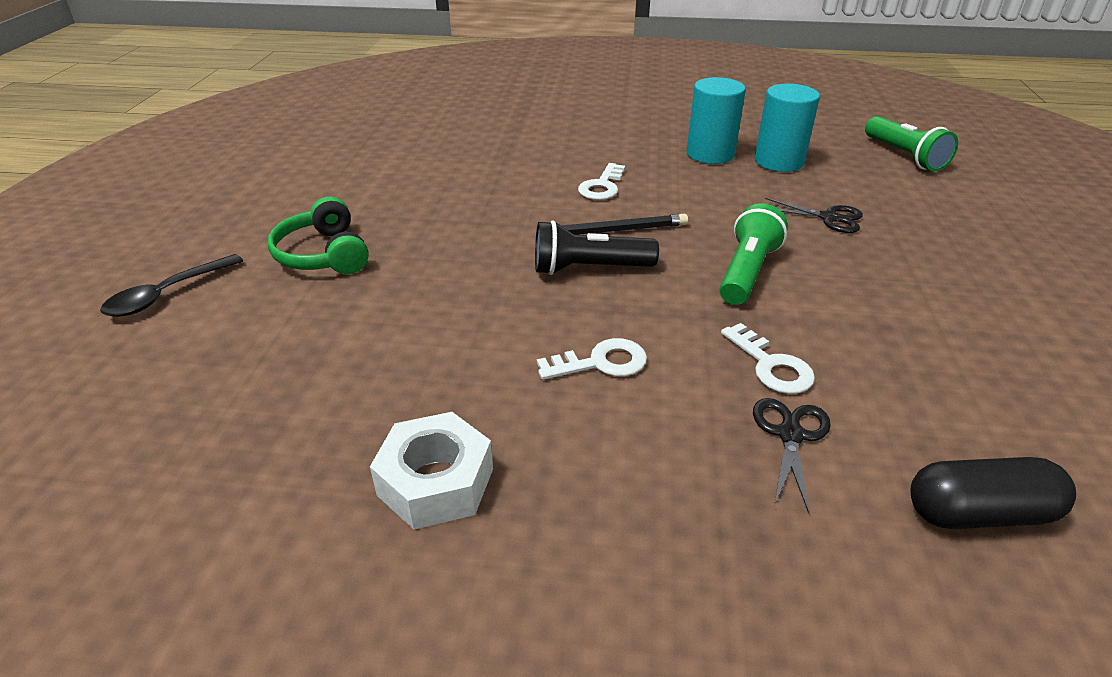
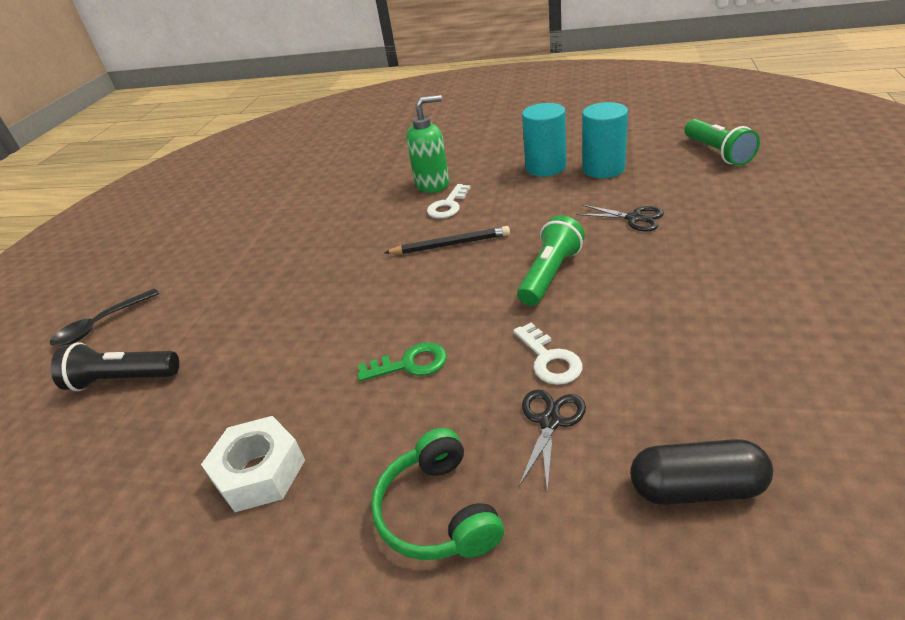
camera: 10 degrees right, 0 degrees up
(323, 254) = (219, 283): green headphones -> green headphones (438, 512)
(576, 161) = (433, 184): none -> green soap dispenser
(589, 269) = (420, 281): black flashlight -> black flashlight (122, 380)
(601, 362) = (410, 364): white key -> green key

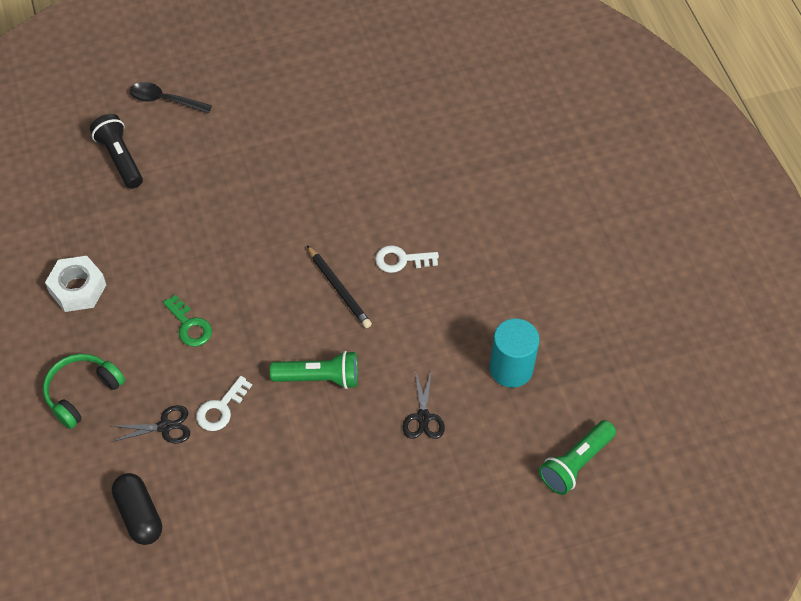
camera: 55 degrees right, 20 degrees up
(433, 184) = (436, 230): green soap dispenser -> none
(545, 167) = (499, 316): turquoise cylinder -> none

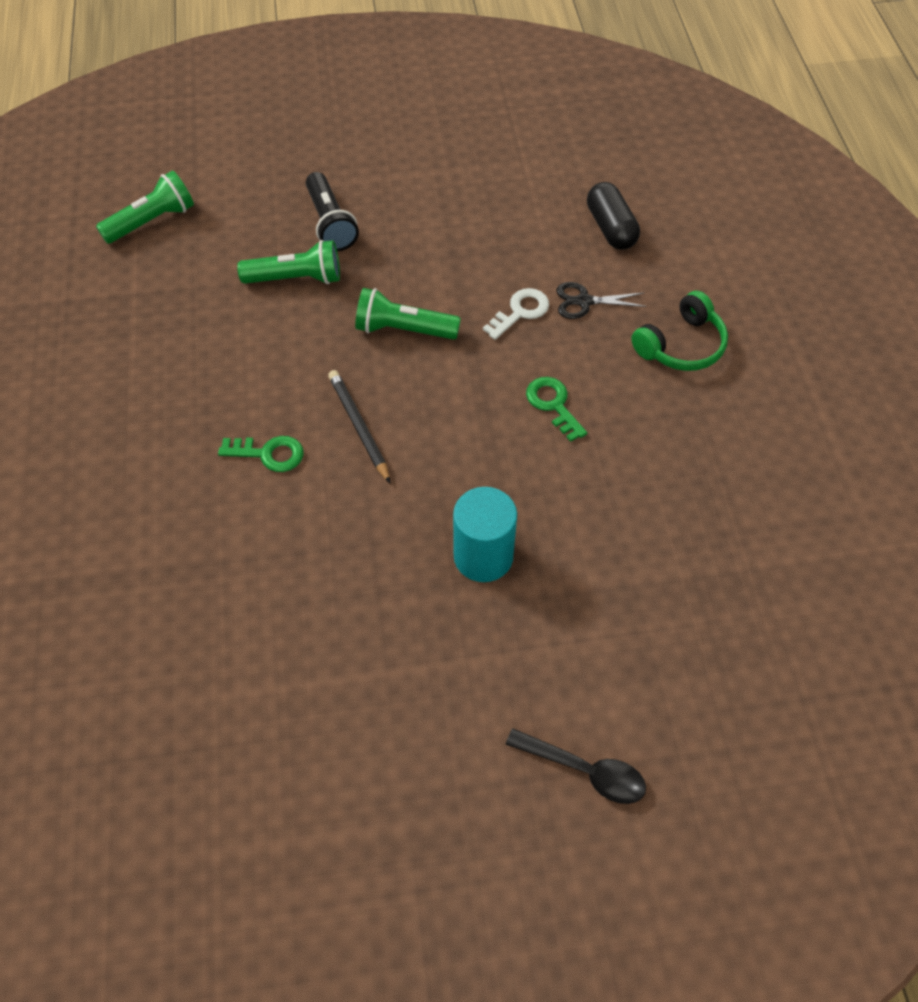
camera: 170 degrees left, 0 degrees up
(77, 289) = (700, 467): white nut -> none
(120, 158) = (655, 663): black flashlight -> black flashlight (330, 223)
(401, 260) = (269, 454): white key -> green key
(423, 417) = (296, 278): black scissors -> green flashlight
(511, 368) = (180, 314): turquoise cylinder -> turquoise cylinder (483, 556)

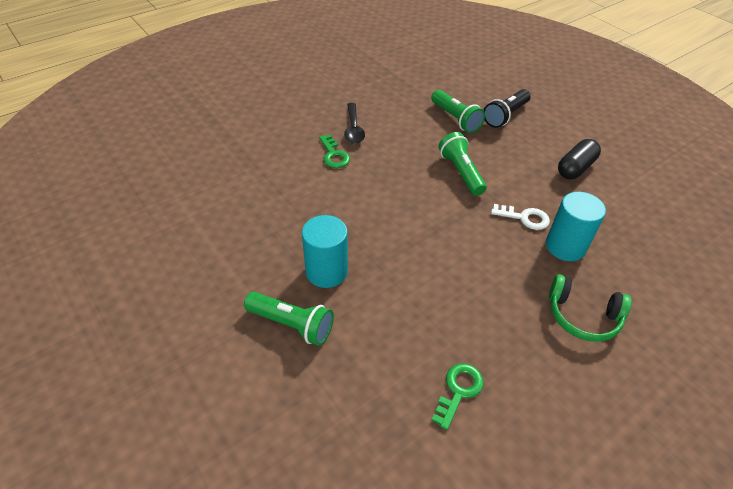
camera: 60 degrees right, 10 degrees down
(152, 221) = (442, 61): green flashlight -> green flashlight (292, 324)
(359, 426) = (378, 181): black pencil -> none
(553, 405) = (467, 262): green key -> green key (458, 391)
(584, 301) = (565, 246): black scissors -> turquoise cylinder
(585, 770) = (195, 389): black spoon -> black spoon (353, 129)
(610, 228) = (642, 237): black capsule -> black capsule (575, 168)

